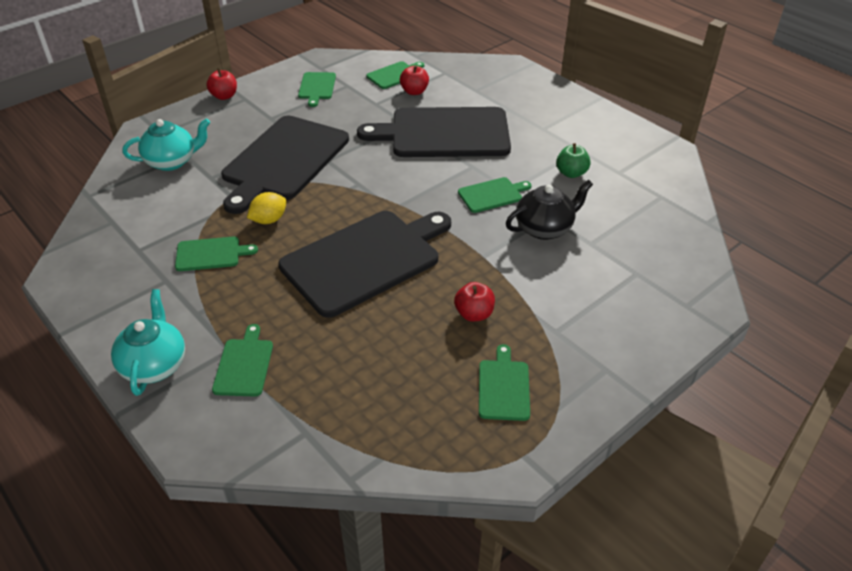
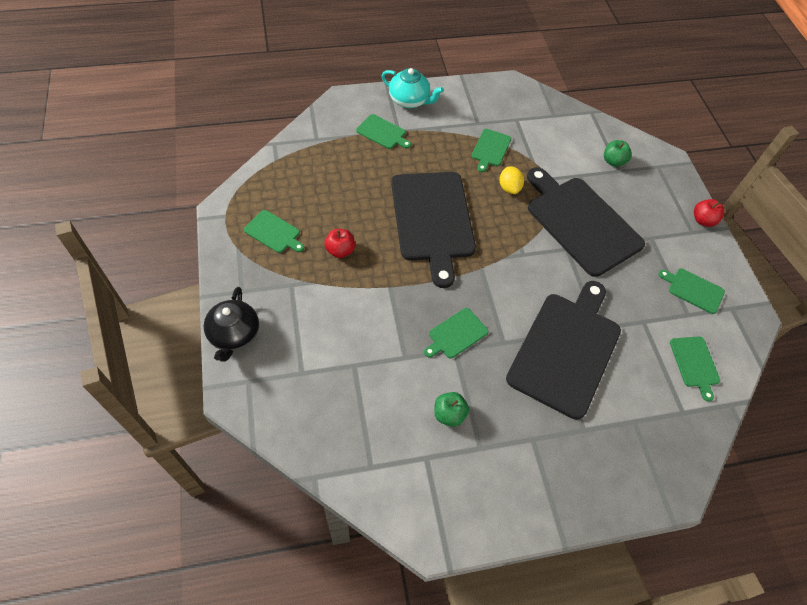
camera: 115 degrees right, 15 degrees up
(172, 161) = (613, 161): turquoise teapot -> green apple
(414, 92) = (653, 364): red apple -> none
(492, 195) = (456, 334): green cutting board -> green cutting board turned 45 degrees clockwise
(545, 228) = (392, 345): black teapot -> black teapot (234, 335)

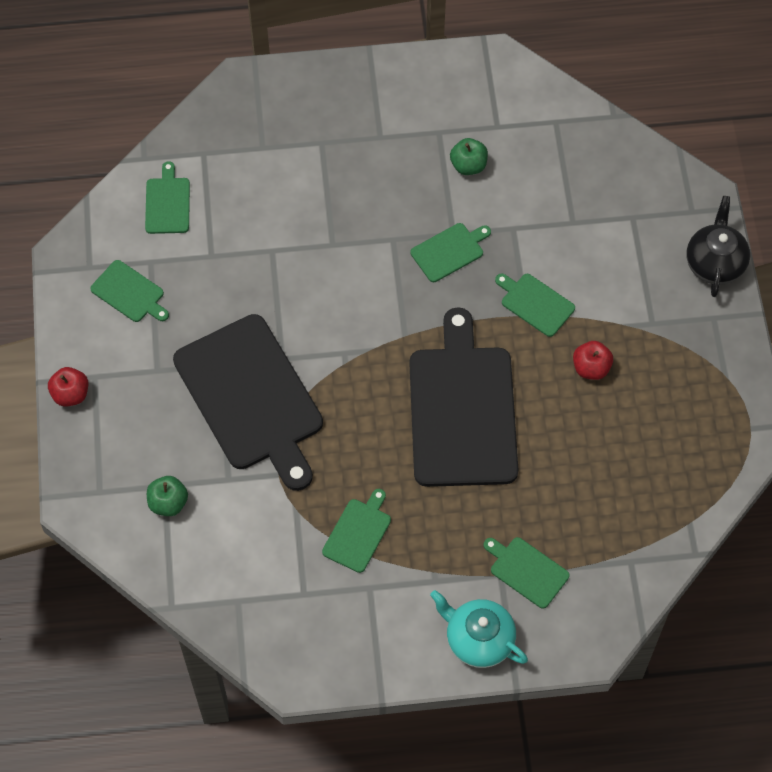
camera: 170 degrees left, 5 degrees up
(273, 232) = (681, 398): green cutting board -> green cutting board (535, 303)
(509, 188) = (343, 459): yellow lemon -> none
(566, 350) = (319, 227): black cutting board -> none

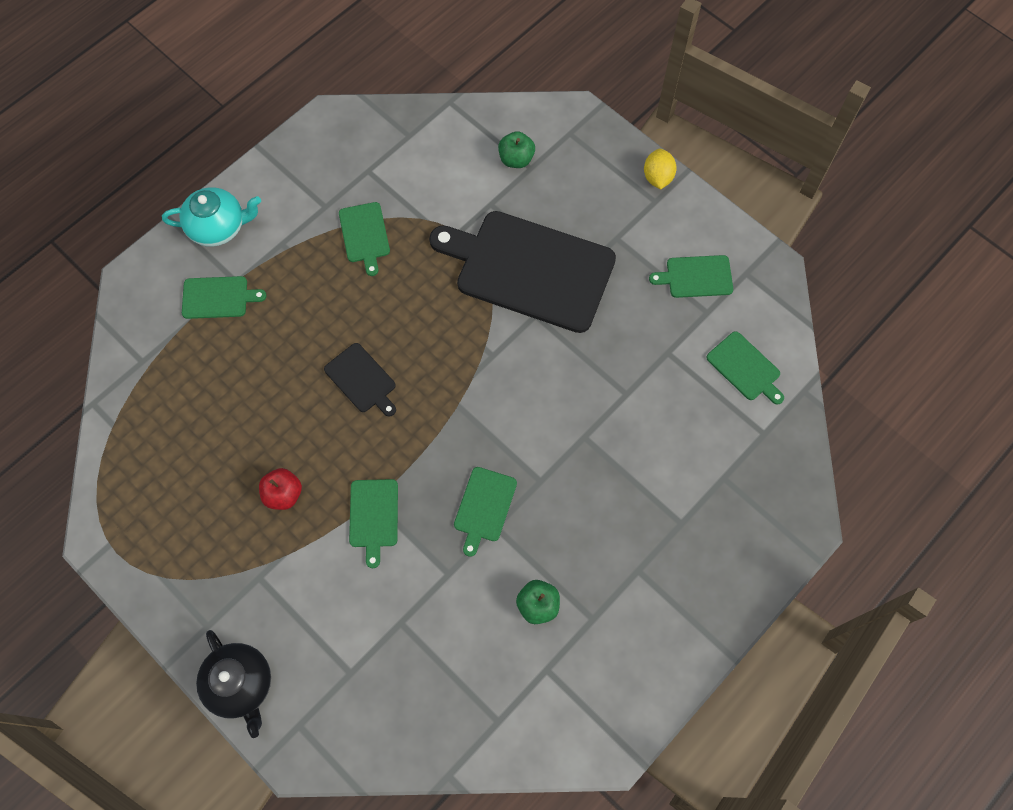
camera: 140 degrees right, 5 degrees up
(71, 394) = (657, 177): red apple -> yellow lemon
(462, 410) = (362, 380): black cutting board -> black cutting board, size x0.45
(535, 303) = (373, 516): green cutting board -> green cutting board turned 90 degrees clockwise

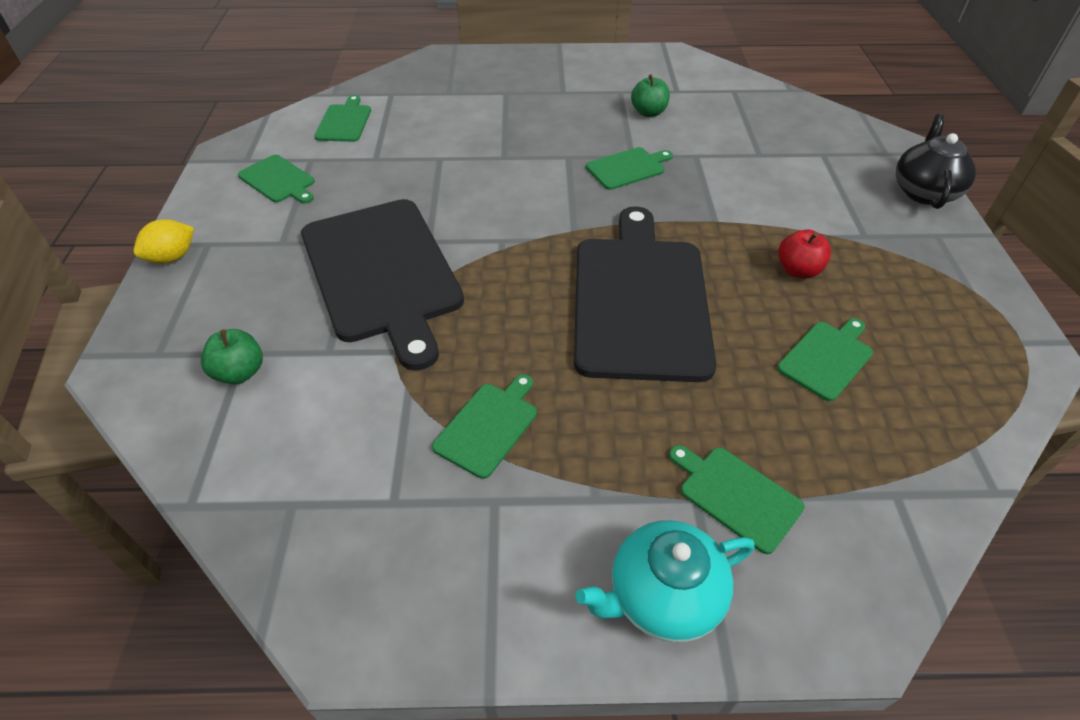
camera: 135 degrees left, 20 degrees down
(219, 227) = (662, 596): turquoise teapot -> turquoise teapot turned 60 degrees counterclockwise
(362, 380) = (640, 300): black cutting board -> black cutting board, size x2.25
(373, 516) = (724, 212): green cutting board -> green cutting board (827, 358)

